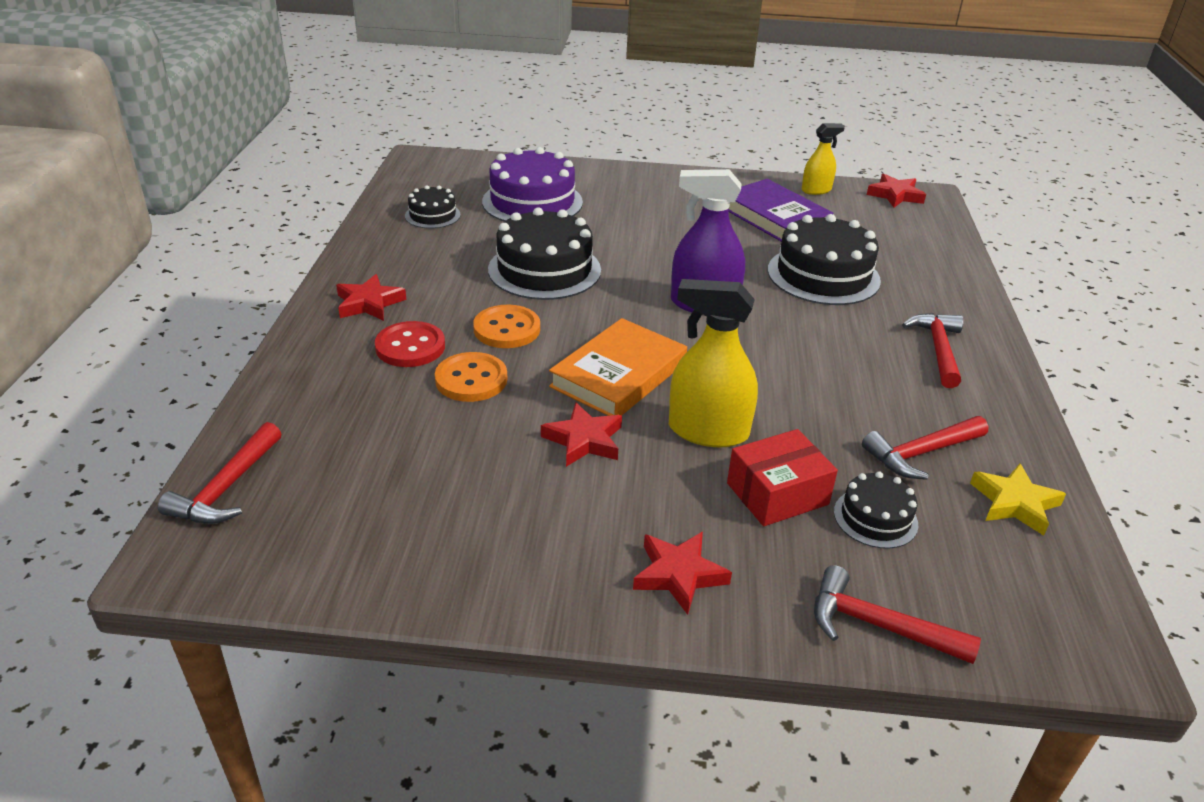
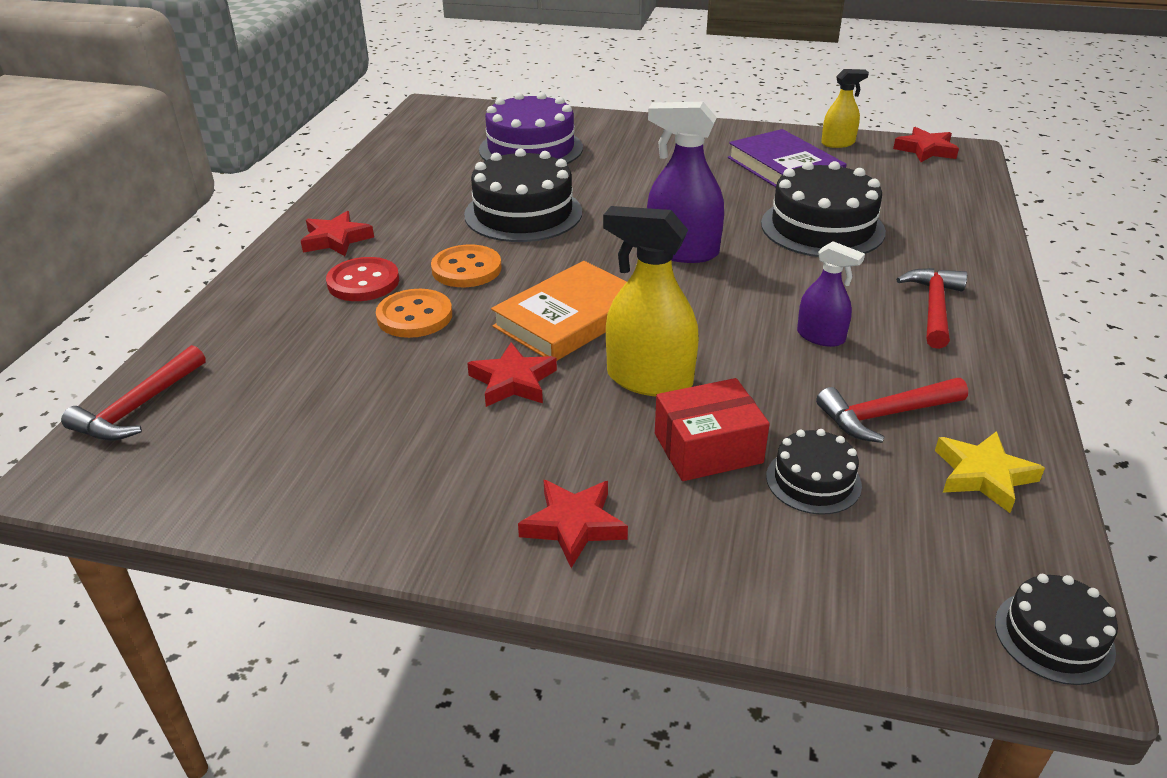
camera: 10 degrees right, 0 degrees up
(432, 215) = (426, 159): black cake -> black cake (1054, 637)
(848, 382) = (820, 337): none -> purple spray bottle
(878, 625) = (784, 597): red hammer -> none

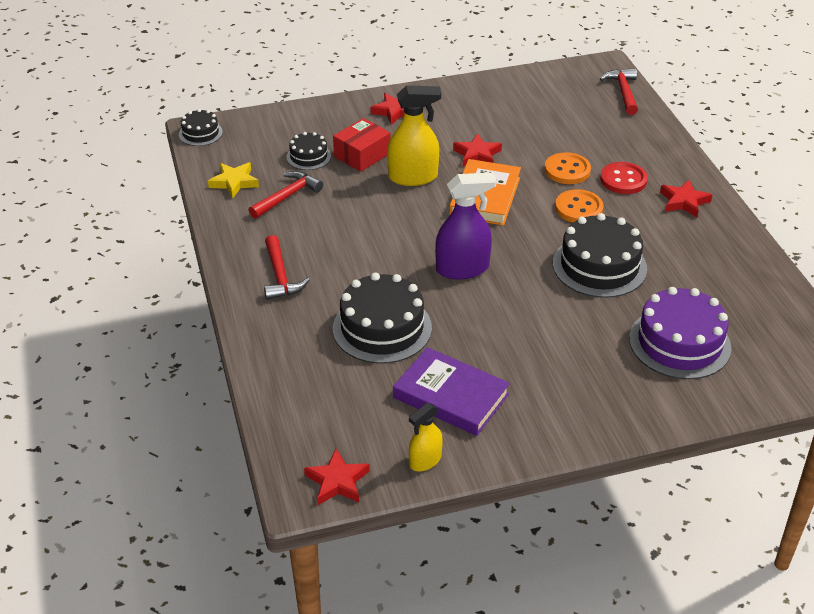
camera: 150 degrees right, 5 degrees up
(820, 337) = (339, 231): purple spray bottle -> none

